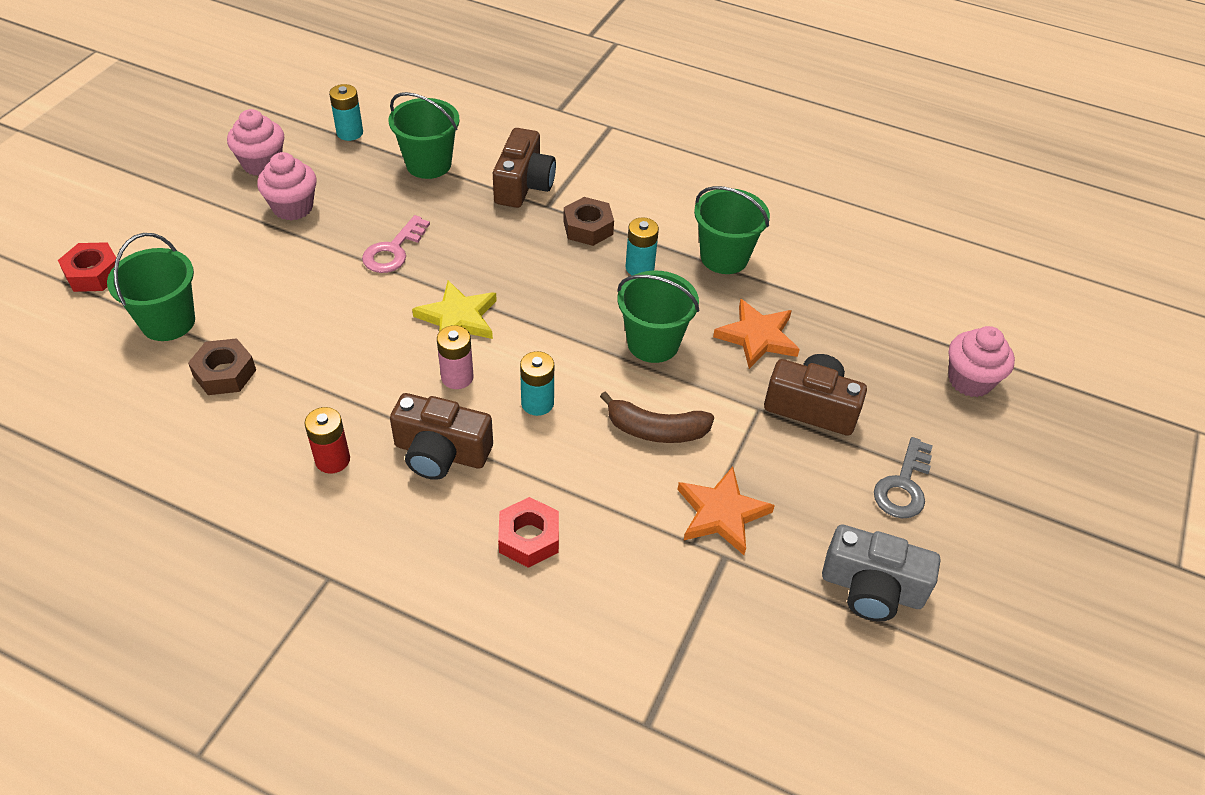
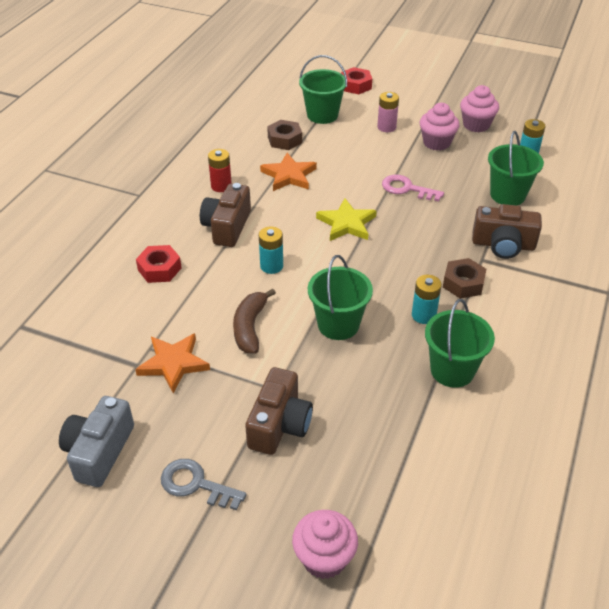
camera: 90 degrees right, 5 degrees down
(457, 377) = (291, 228): pink battery -> pink battery (386, 127)
(757, 337) = (356, 391): orange star -> orange star (289, 175)

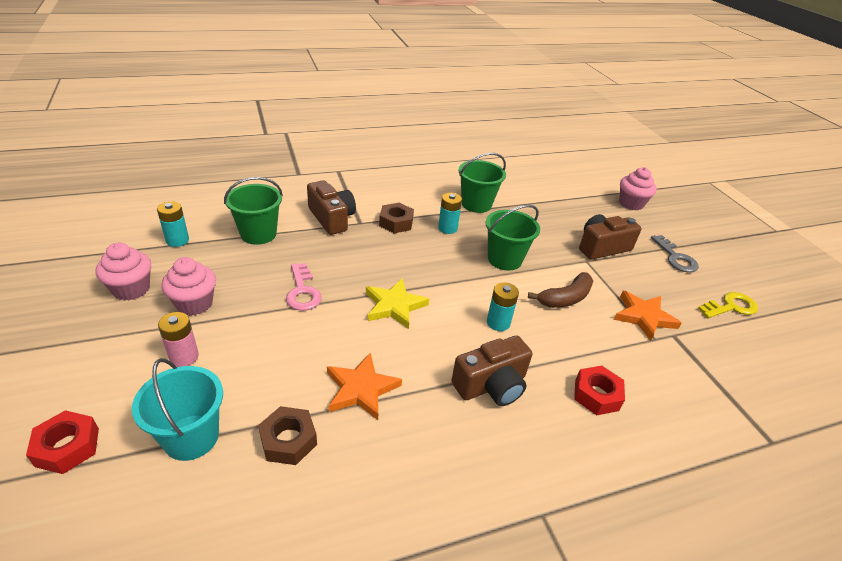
camera: 135 degrees left, 5 degrees down
(99, 451) = (731, 307): grey camera -> yellow key
(221, 186) = (440, 439): red battery -> none
(322, 115) = (191, 437): green bucket -> turquoise bucket

